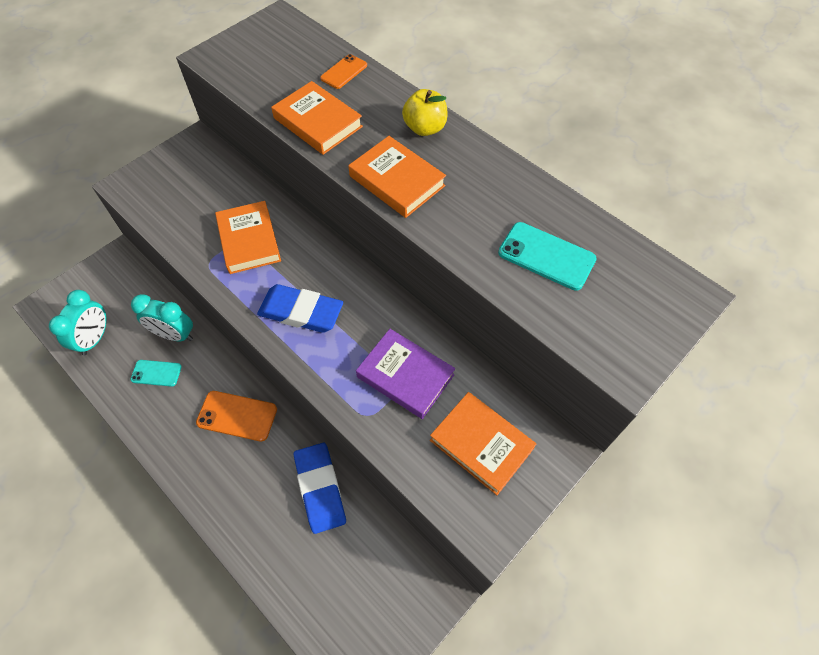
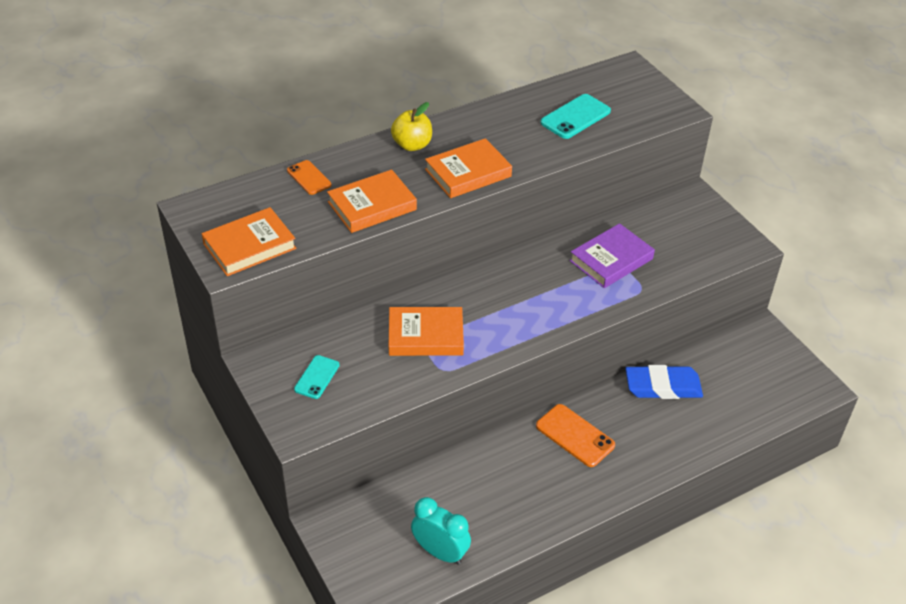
camera: 75 degrees left, 15 degrees down
(156, 373) = (505, 497): turquoise phone -> turquoise phone (317, 377)
(174, 335) = (461, 477): turquoise clock -> none
(237, 416) = (575, 435): orange phone -> orange phone turned 75 degrees counterclockwise
(301, 312) = (526, 312): blue eraser -> none
(481, 444) = (681, 233): orange book -> orange book (249, 246)

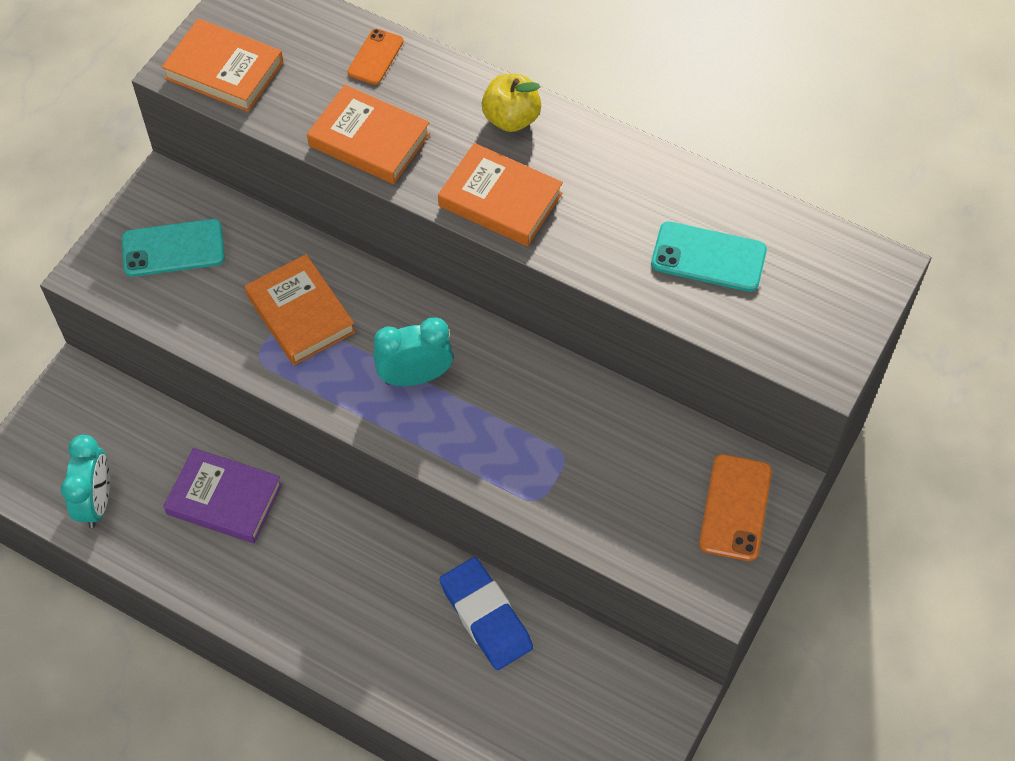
camera: 60 degrees right, 15 degrees up
(317, 377) = (173, 249): turquoise phone -> turquoise phone, size x1.55
(516, 303) = (415, 376): none -> turquoise clock
(575, 435) = (342, 555): orange phone -> orange phone (735, 508)
(611, 260) = (568, 441): purple book -> purple book (224, 499)

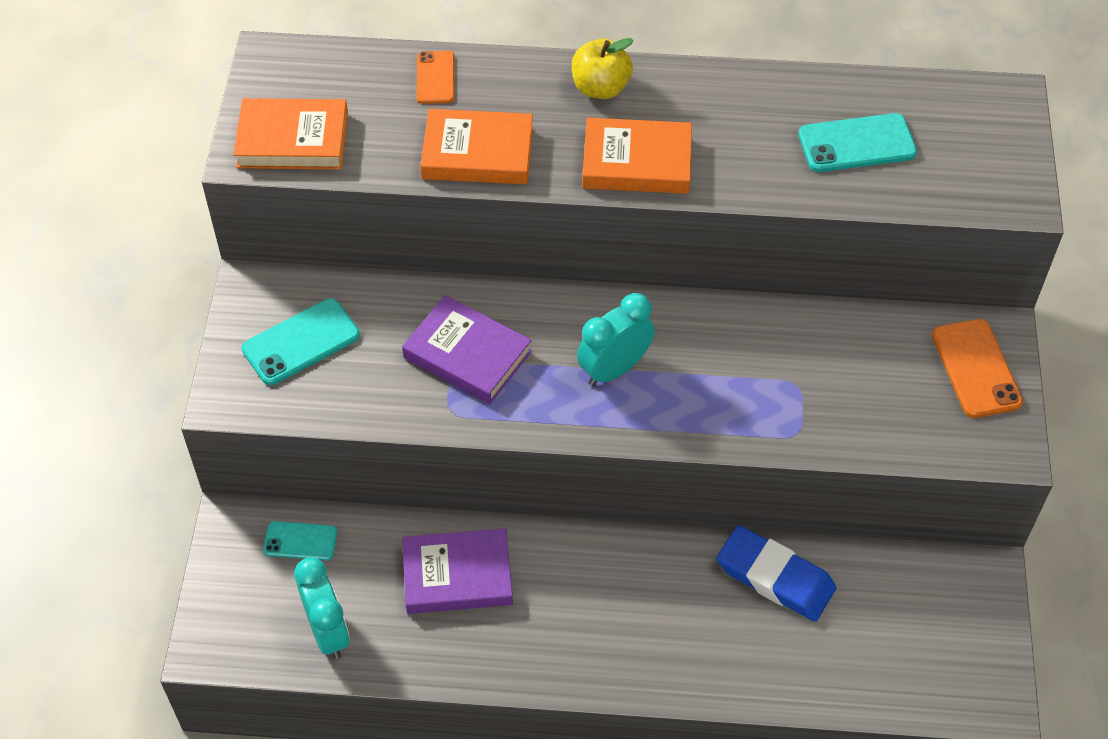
camera: 25 degrees left, 5 degrees down
(117, 416) = (300, 541): none -> turquoise phone
(301, 314) = (467, 354): orange book -> purple book

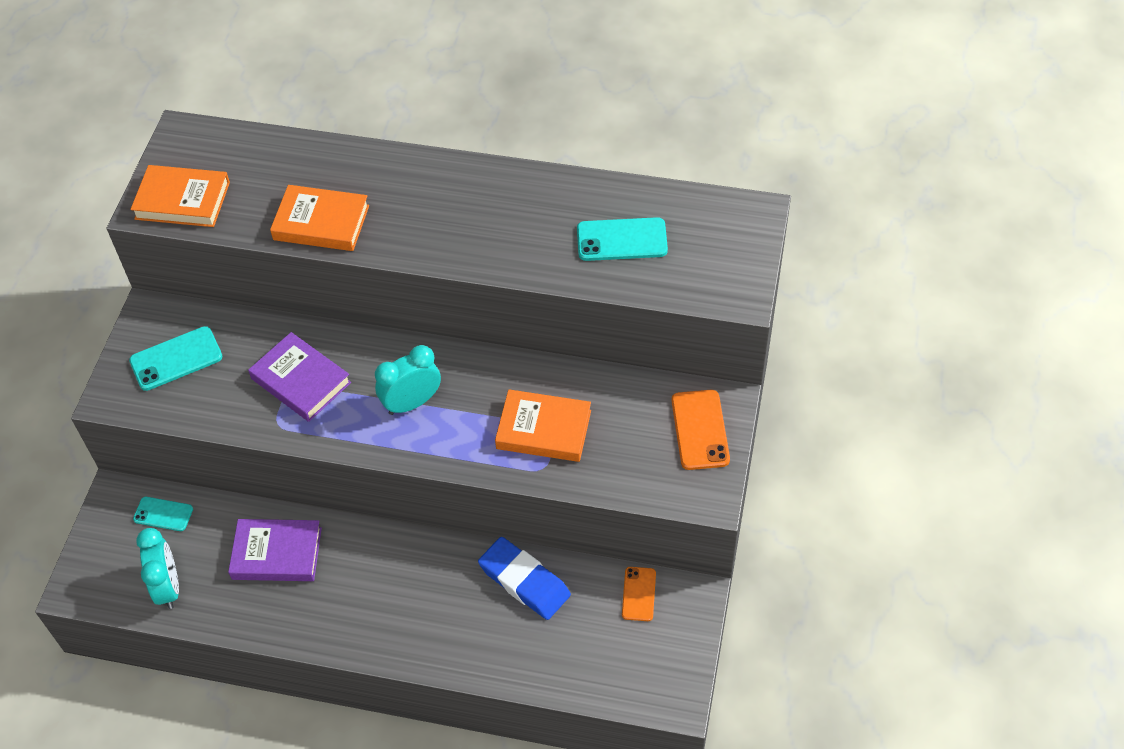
camera: 10 degrees right, 0 degrees up
(435, 78) = (304, 159): orange phone -> orange phone (638, 594)
(600, 88) = (430, 178): yellow apple -> none
(637, 162) = (443, 240): orange book -> orange book (543, 429)

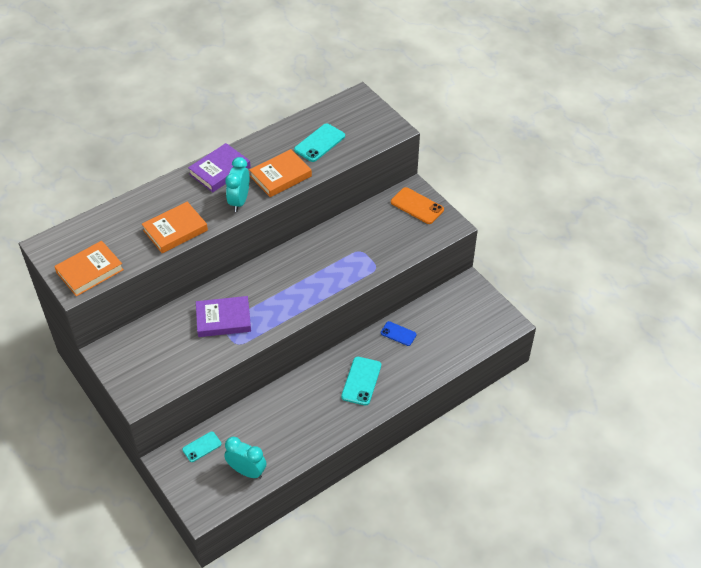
camera: 50 degrees left, 5 degrees down
(176, 359) = (148, 358): turquoise phone -> turquoise phone (361, 381)
(277, 553) = (279, 415): purple book -> purple book (220, 170)
(412, 403) = (287, 288): turquoise clock -> turquoise clock (239, 201)
(524, 581) = (398, 334): blue eraser -> blue phone
(543, 429) = (356, 254): orange book -> orange book (280, 176)
(638, 594) = (447, 300): orange phone -> none

